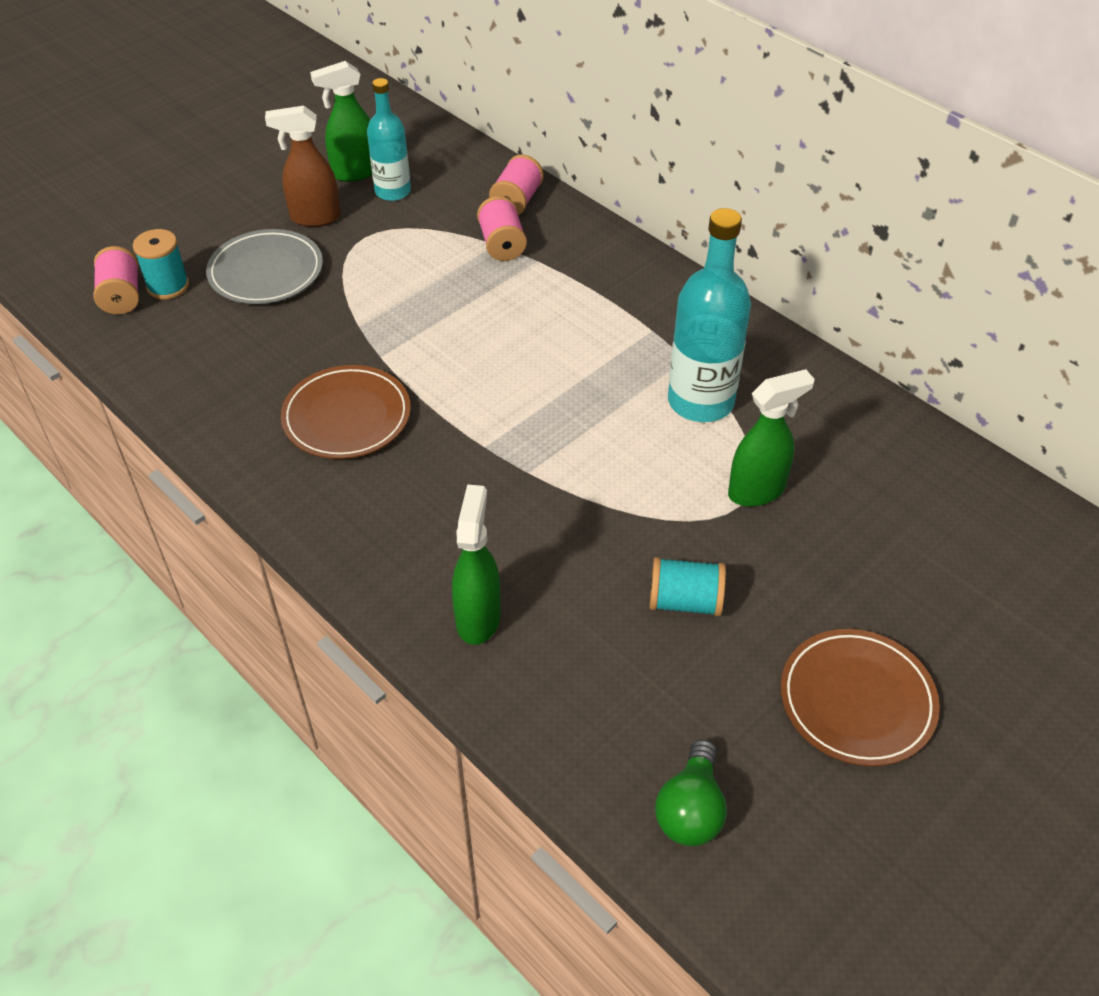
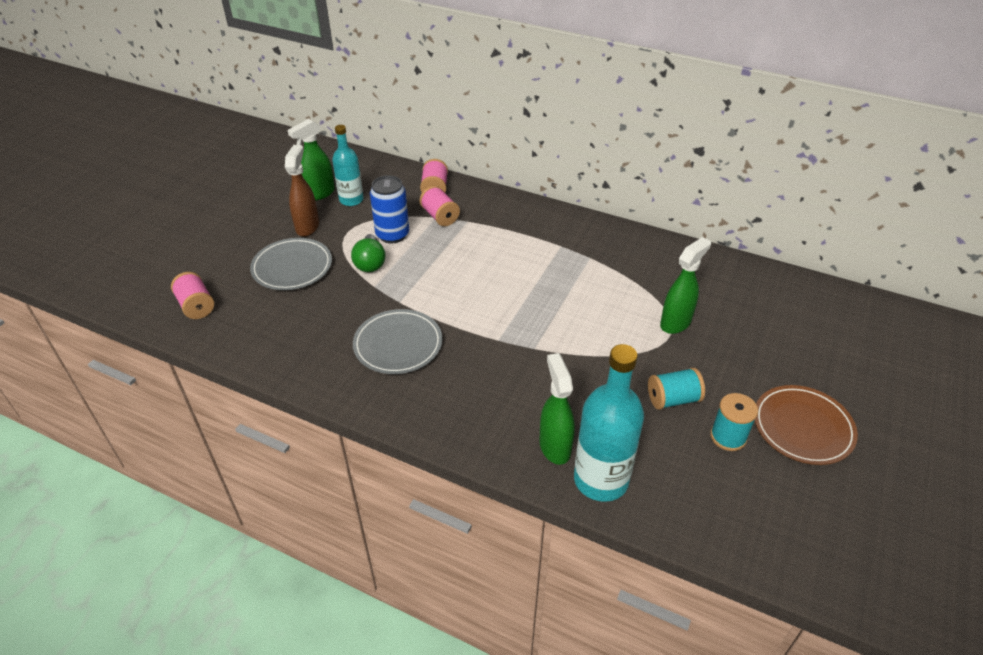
camera: 20 degrees left, 5 degrees down
(168, 286) = (227, 292): turquoise spool -> turquoise spool (728, 437)
(314, 218) = (307, 226): brown spray bottle -> brown spray bottle turned 120 degrees clockwise
(347, 416) = (398, 344): brown plate -> grey plate
(422, 256) = (392, 235): none -> blue can
(690, 810) = (750, 523): green light bulb -> green light bulb (370, 263)
(700, 401) = (613, 280): turquoise bottle -> turquoise bottle (601, 480)

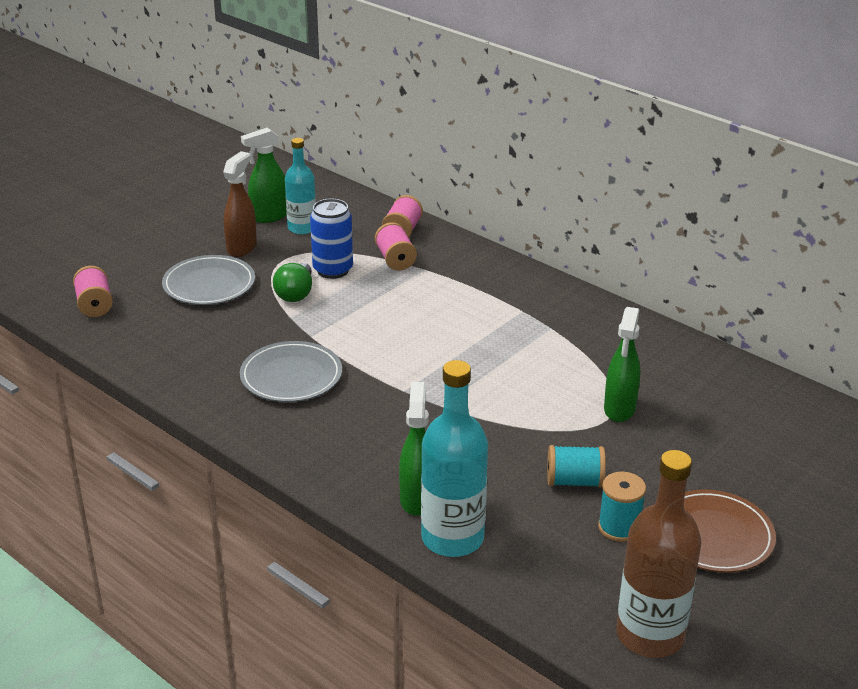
camera: 15 degrees right, 10 degrees down
(676, 323) = (619, 410): green spray bottle -> green spray bottle turned 135 degrees clockwise
(802, 540) = (650, 635): none -> brown bottle

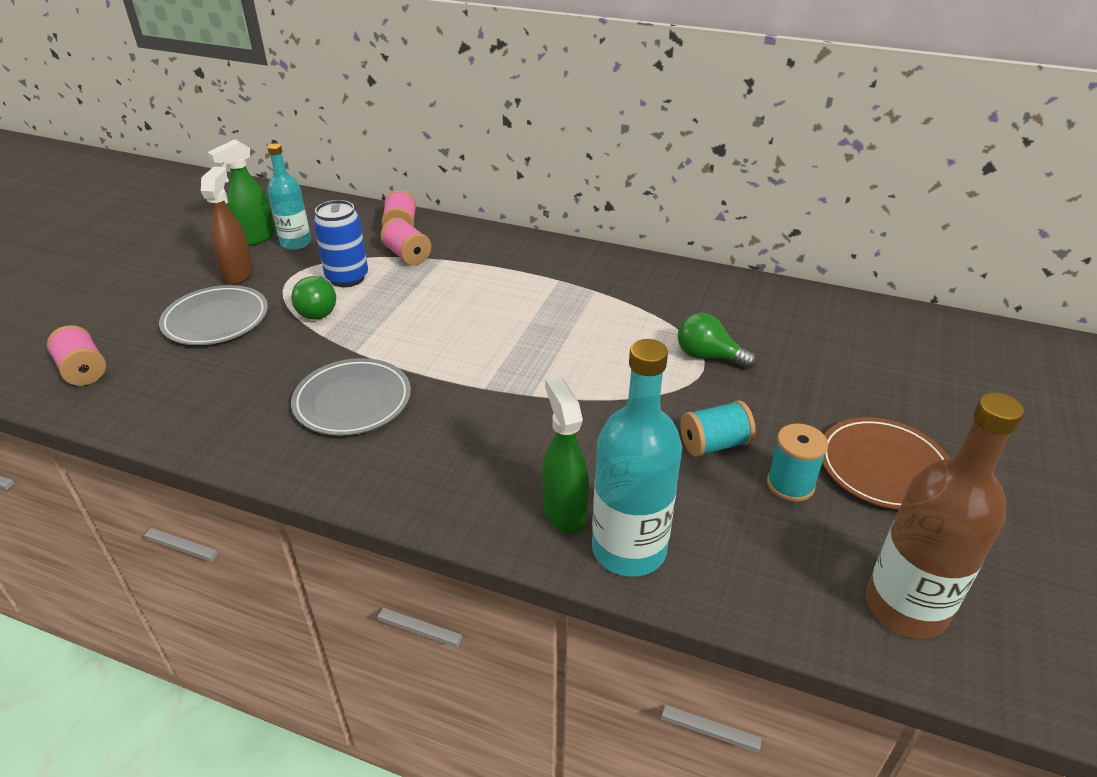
camera: 20 degrees left, 5 degrees up
(619, 410) = (708, 356): green spray bottle -> green light bulb

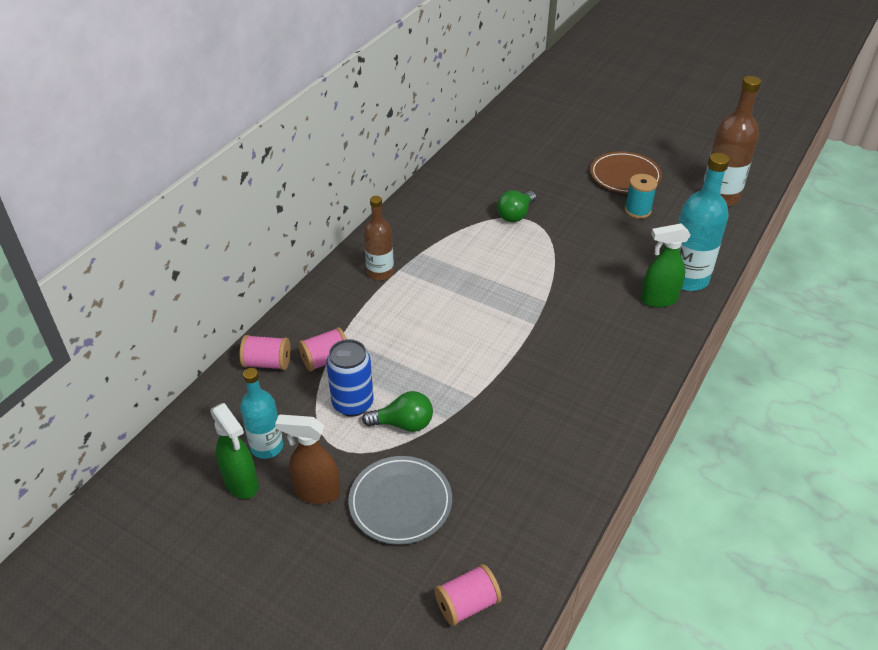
camera: 80 degrees left, 5 degrees up
(352, 401) = (540, 398): grey plate -> none
(550, 269) = (380, 272): none -> brown bottle
(714, 444) = (602, 230): turquoise spool -> none

